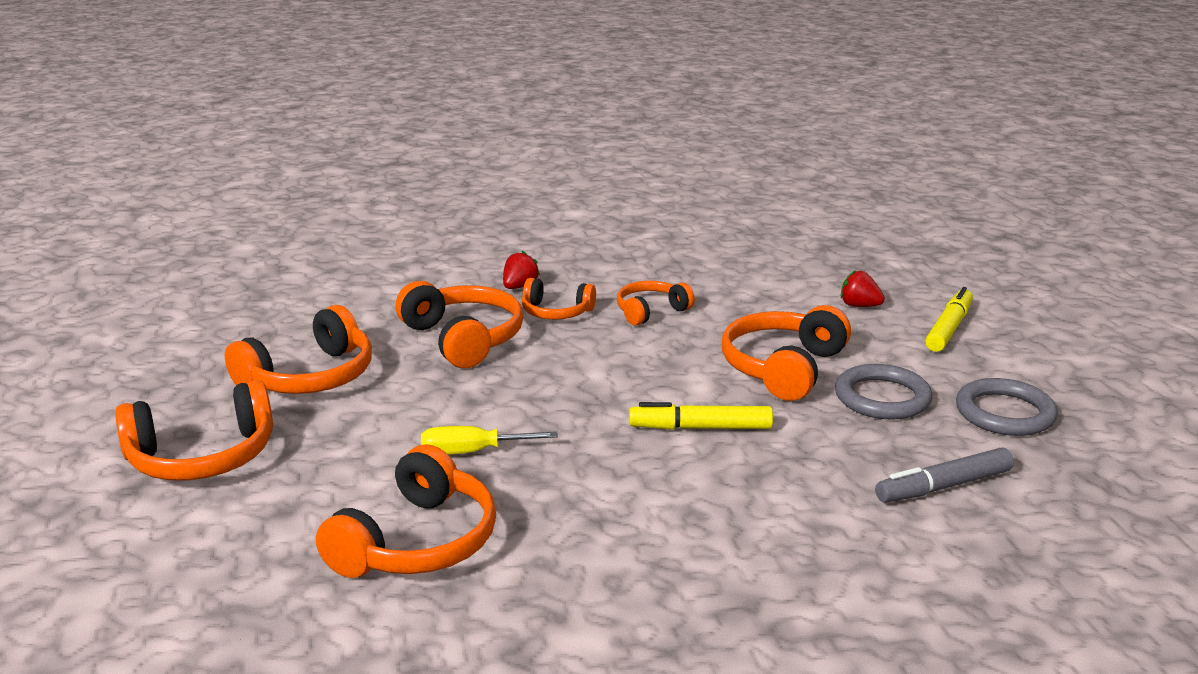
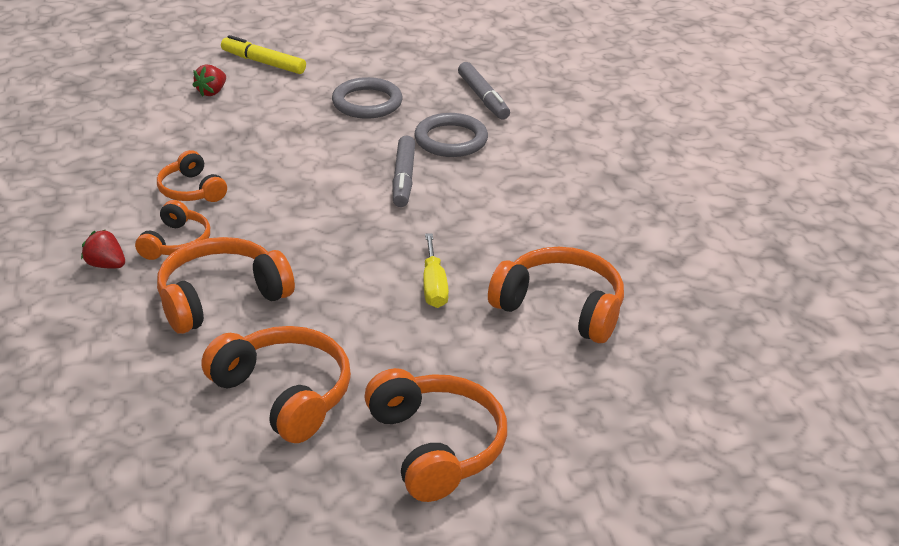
camera: 90 degrees left, 10 degrees up
(700, 428) = (403, 179): yellow marker -> grey marker
(783, 368) = (314, 136): orange headphones -> none
(1004, 413) = (393, 63): grey ring -> grey ring (451, 140)

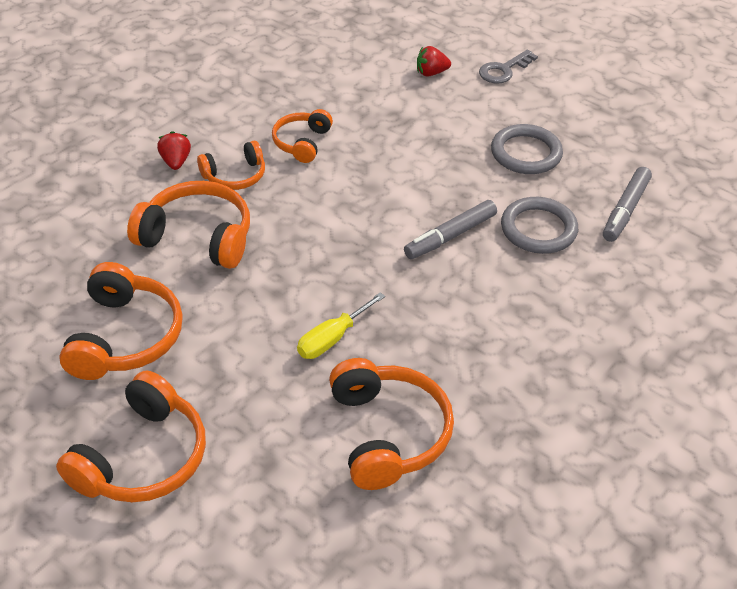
camera: 50 degrees right, 10 degrees up
(263, 62) = (504, 70): yellow marker -> grey key

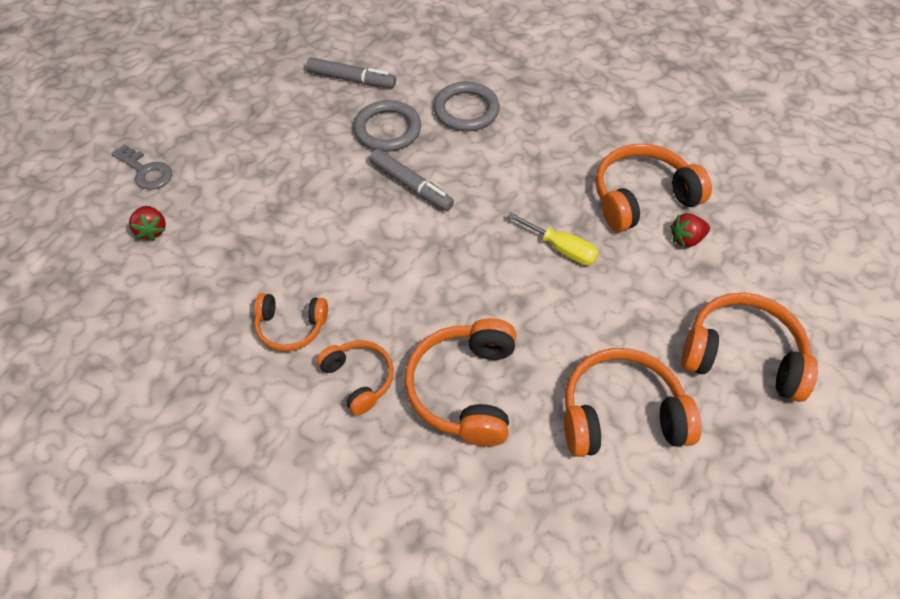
camera: 100 degrees left, 10 degrees up
(176, 162) = (345, 449): red strawberry -> red strawberry (686, 239)
(526, 153) = (284, 144): grey ring -> grey ring (466, 110)

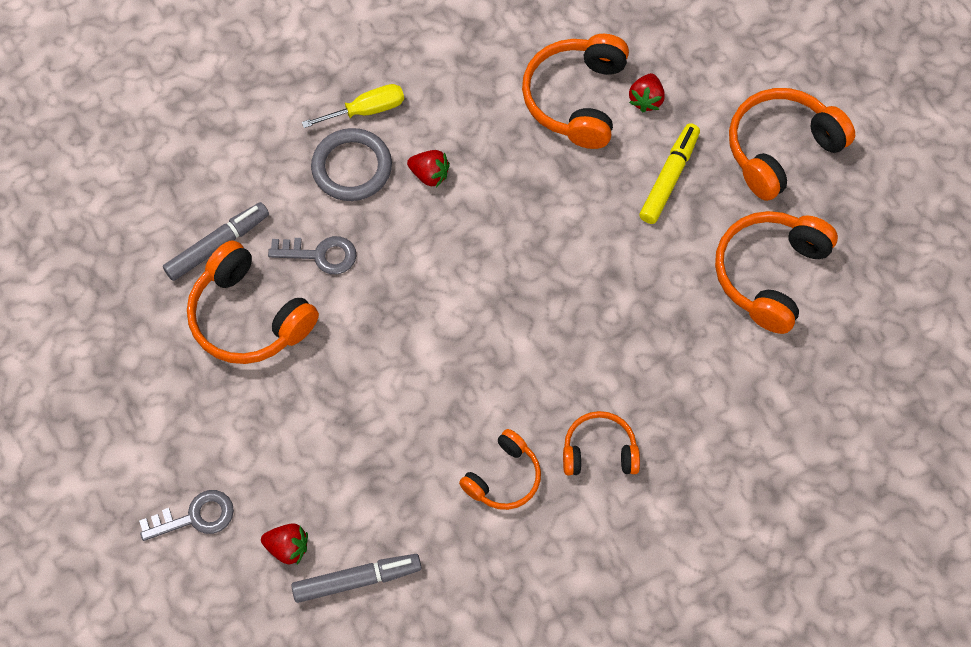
camera: 55 degrees left, 10 degrees up
(387, 129) = (320, 255): grey ring -> grey key
(411, 185) = (413, 279): grey marker -> grey marker (357, 580)
(465, 389) = (667, 374): orange headphones -> orange headphones (249, 317)
(499, 151) = (429, 175): none -> red strawberry
(561, 249) = (582, 203): yellow screwdriver -> yellow screwdriver (366, 110)
(637, 291) = (669, 178): none -> yellow marker

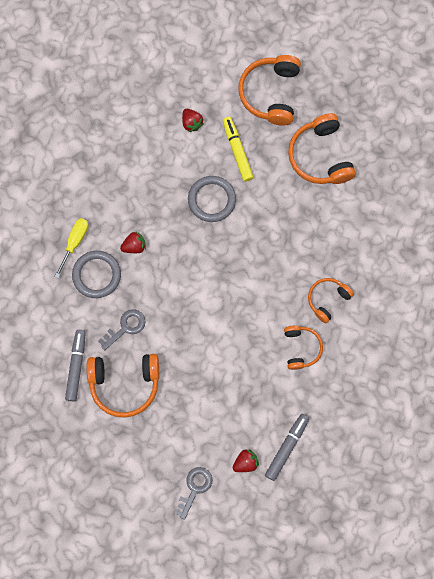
camera: 45 degrees left, 10 degrees up
(576, 98) = (161, 150): orange headphones -> none
(578, 205) = (211, 200): none -> grey ring

